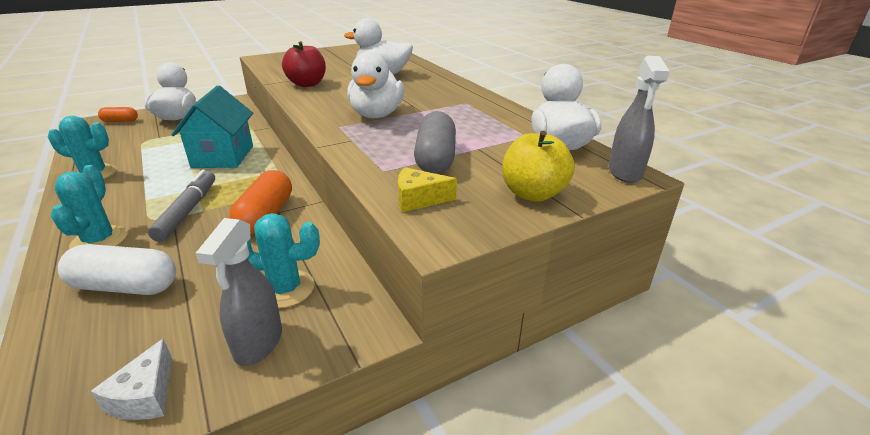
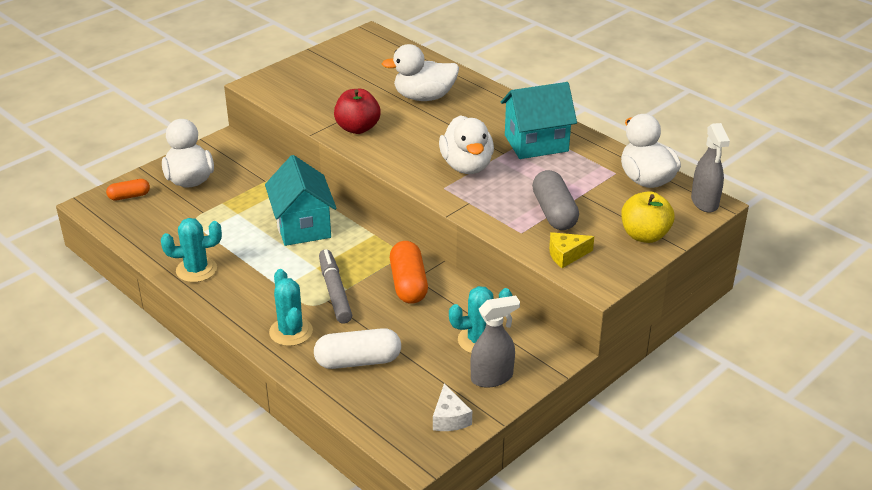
camera: 15 degrees left, 5 degrees up
(258, 343) = (492, 377): grey spray bottle -> grey spray bottle turned 105 degrees counterclockwise
(458, 108) = (536, 143): none -> turquoise house

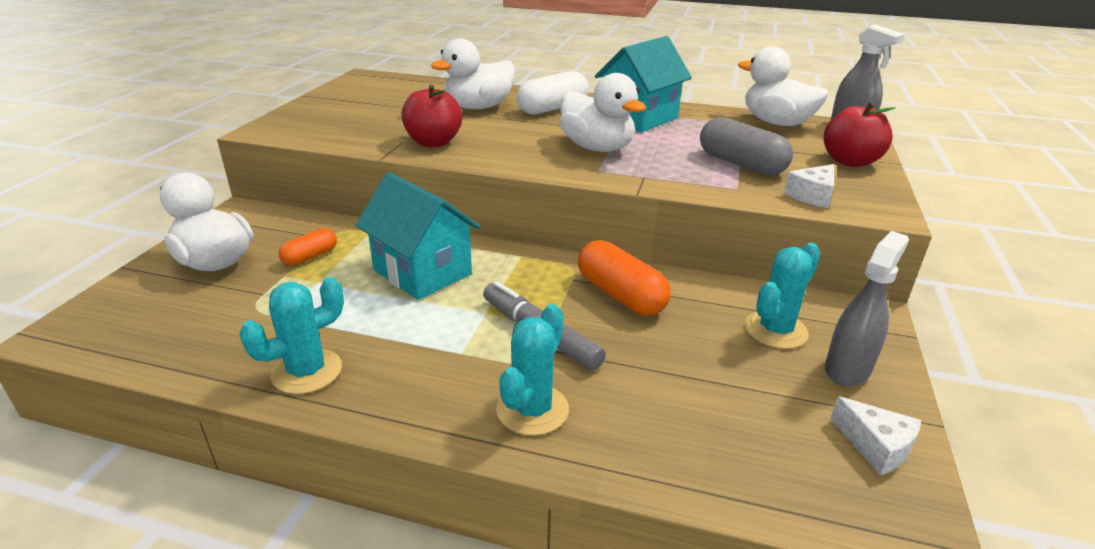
camera: 30 degrees left, 5 degrees down
(129, 196) = (124, 305): orange capsule -> orange capsule (310, 257)
(291, 332) = (532, 410): turquoise cactus -> turquoise cactus turned 75 degrees clockwise
(358, 361) = (668, 415): white capsule -> white capsule (553, 108)
(566, 255) = (812, 195): yellow cheese -> white cheese
(644, 235) = (850, 161): yellow apple -> red apple

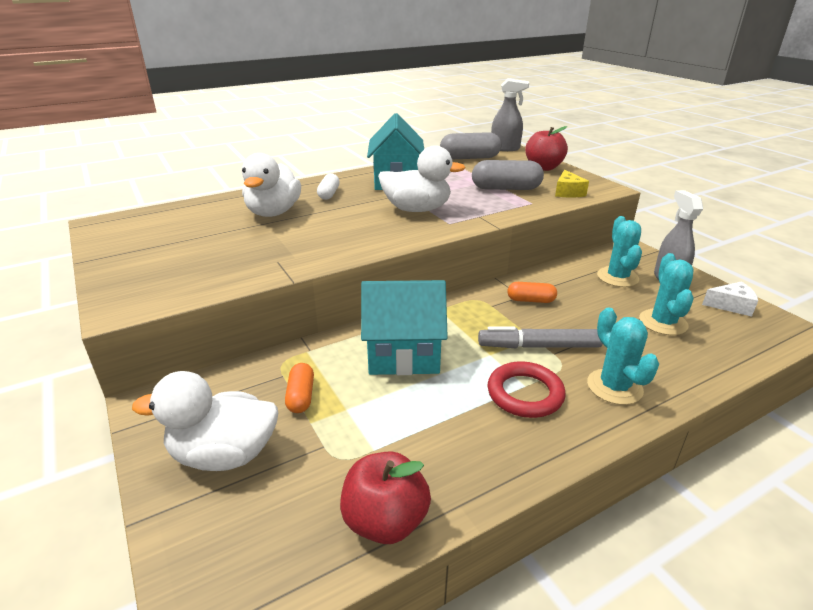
camera: 45 degrees left, 0 degrees up
(307, 371) = (471, 466): turquoise cactus -> turquoise cactus (663, 322)
(433, 142) = (304, 251): red apple -> red apple (385, 521)
(446, 357) = (525, 394): none -> red ring
(553, 108) = (329, 194): white capsule -> white capsule, size x0.58
(620, 295) = (531, 300): orange capsule -> orange capsule, size x0.58
(776, 123) = (469, 158): white duck -> grey capsule
(812, 195) = (568, 192): white cheese -> yellow cheese

